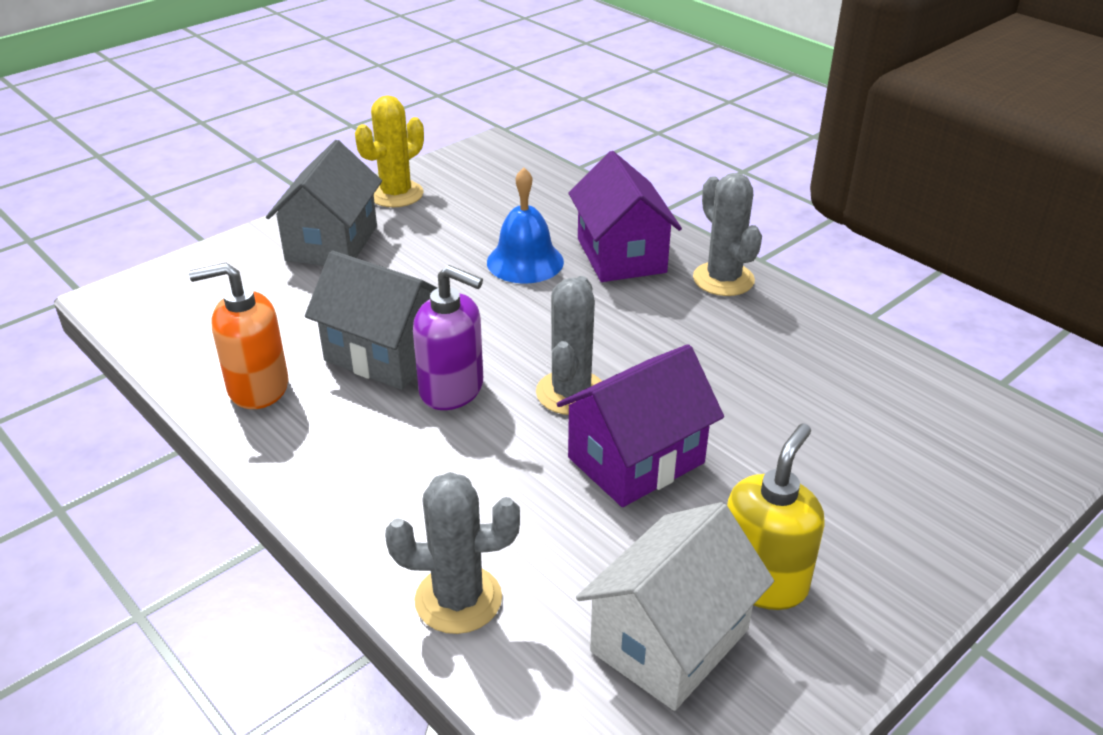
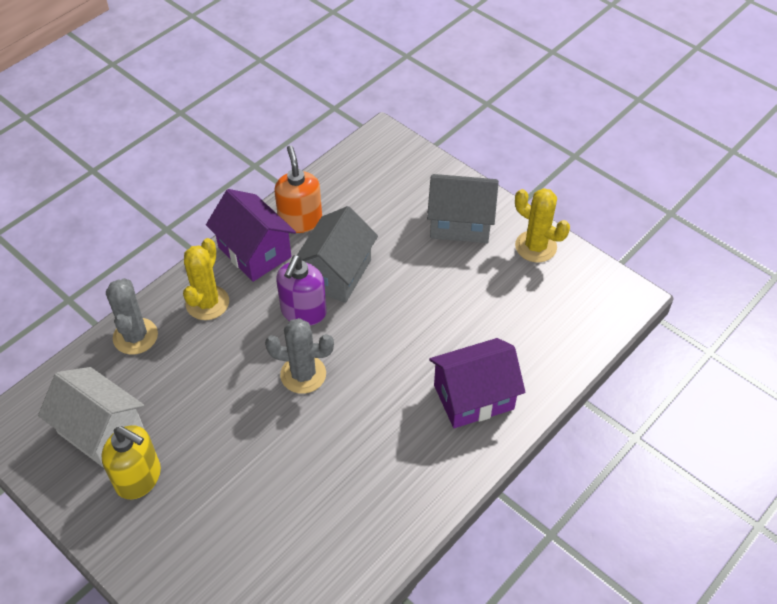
camera: 85 degrees right, 15 degrees up
(404, 499) = (207, 303): none -> yellow cactus
(525, 262) = (454, 336): blue bell -> none
(636, 460) = (239, 413): purple house -> purple house (254, 252)
(723, 279) = (450, 468): grey cactus -> none

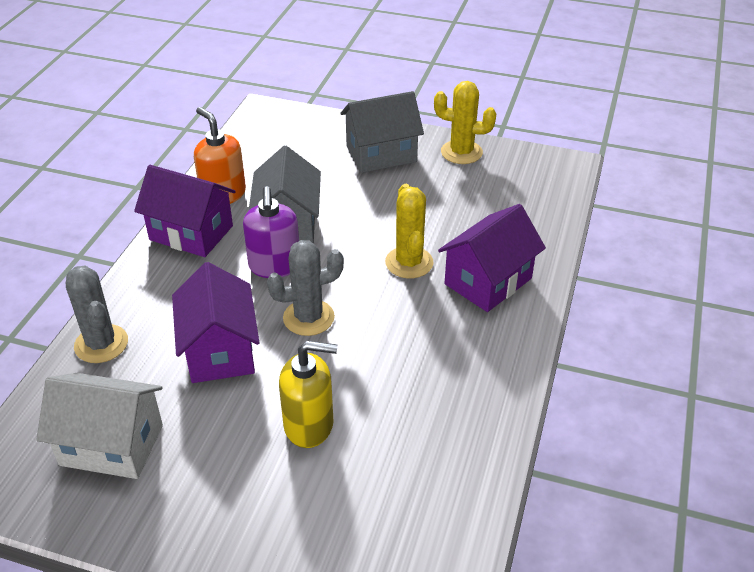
camera: 25 degrees left, 10 degrees down
(139, 478) = (184, 473): yellow soap dispenser -> yellow soap dispenser (309, 425)
(207, 303) = (166, 290): yellow cactus -> yellow cactus (409, 263)
(218, 378) = (220, 351): none -> purple house

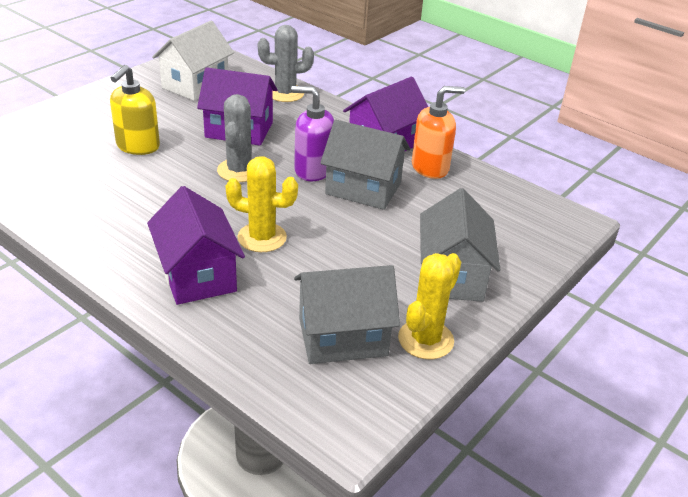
camera: 110 degrees right, 5 degrees down
(490, 187) = (342, 337): none -> grey house

